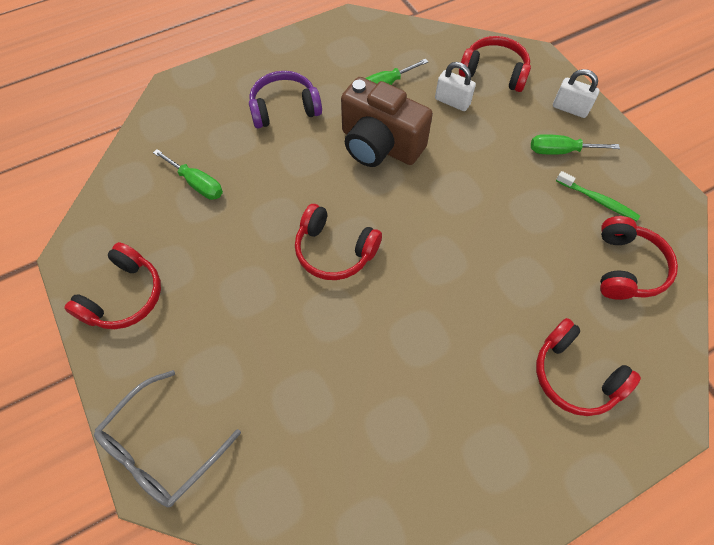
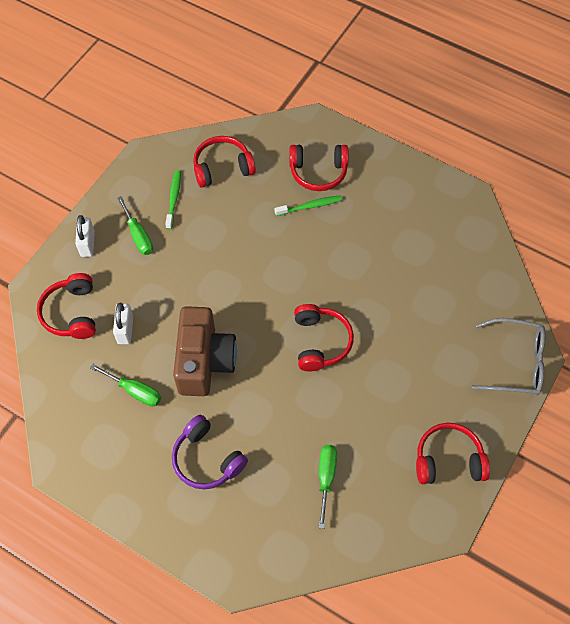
camera: 120 degrees left, 0 degrees up
(522, 335) = (310, 206): none -> green toothbrush
(575, 375) = (318, 172): red headphones -> red headphones turned 75 degrees clockwise

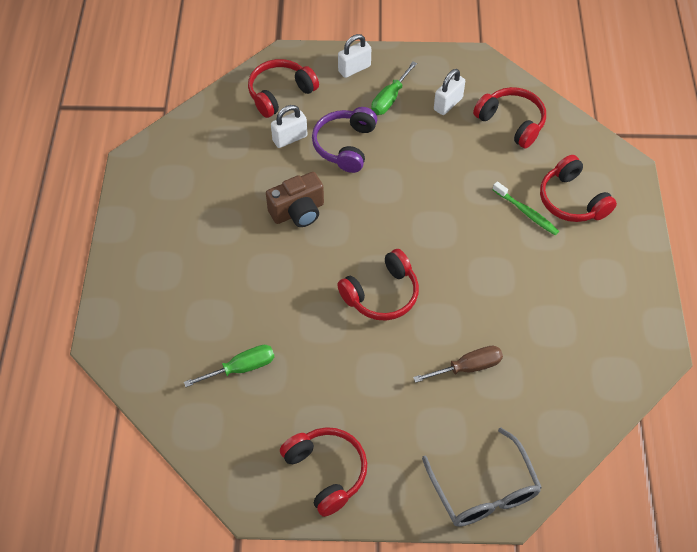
camera: 60 degrees right, 5 degrees down
(135, 391) = (235, 176): green screwdriver -> none
(174, 199) = (448, 104): green toothbrush -> white padlock
(204, 361) = (298, 212): brown camera -> brown camera, size x0.66
(207, 459) = (203, 262): purple headphones -> purple headphones (345, 145)
(416, 319) = (468, 367): none -> brown screwdriver

